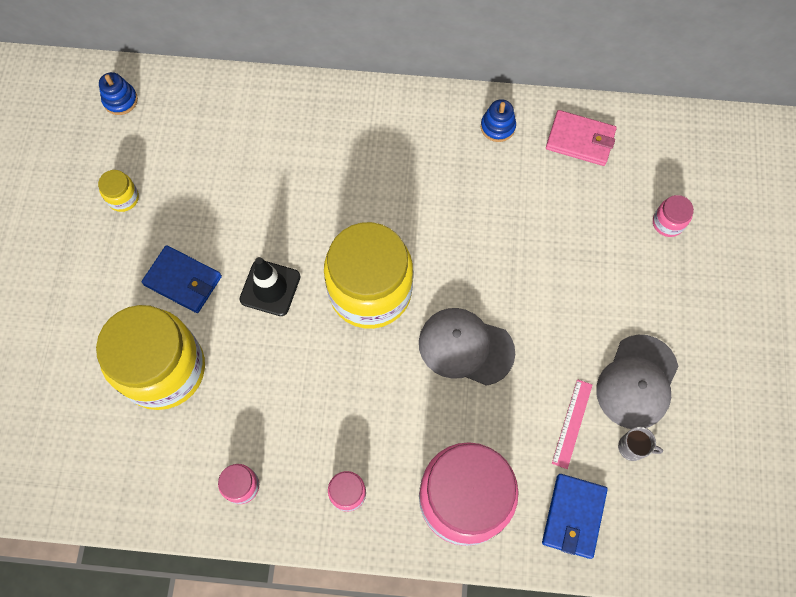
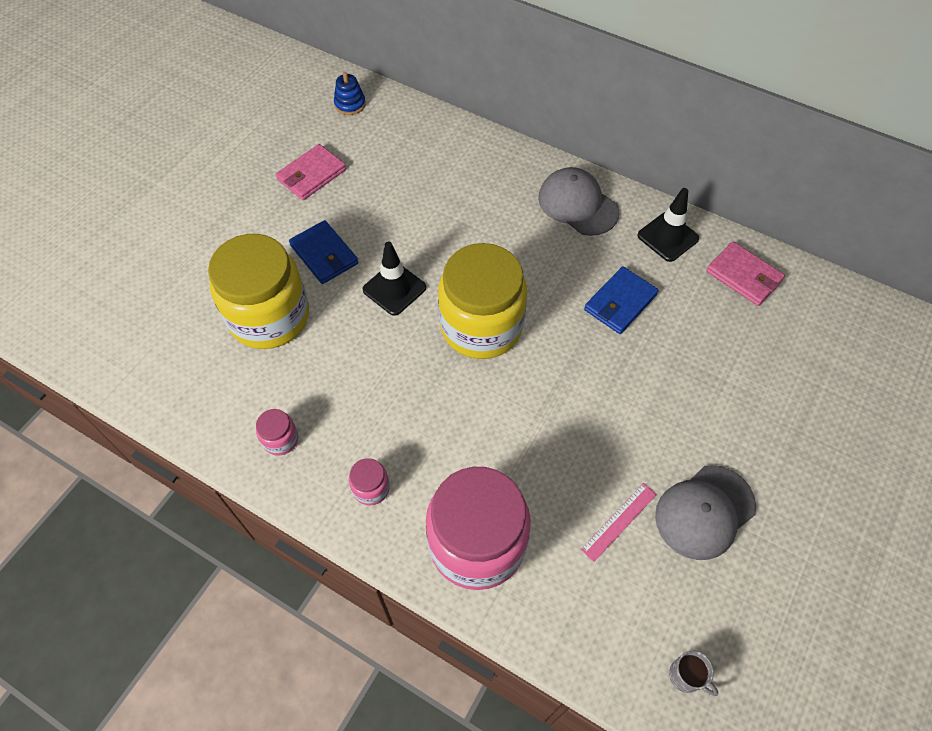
camera: 25 degrees right, 10 degrees down
(123, 198) = (311, 175): yellow jar -> pink wallet
(465, 347) = (546, 409): grey cap -> grey cap (578, 204)
(497, 127) = (668, 237): blue stacking toy -> black traffic cone
(573, 516) = (579, 610): blue wallet -> blue wallet (620, 302)
(632, 447) = (672, 572): grey mug -> grey mug (686, 676)
(668, 223) = (802, 380): pink jar -> none

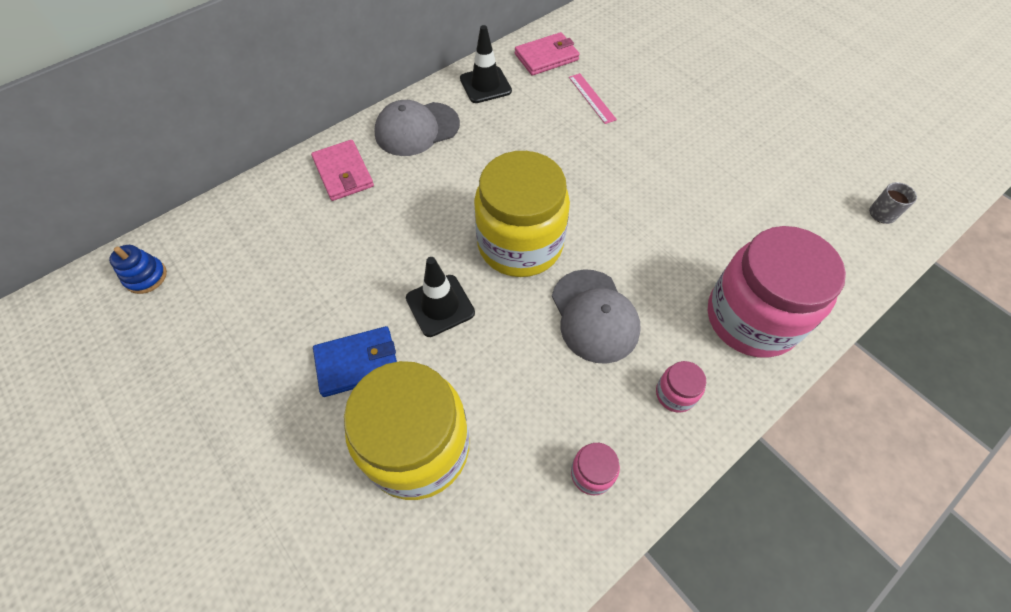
camera: 70 degrees left, 0 degrees up
(311, 175) = (228, 346): pink wallet -> pink wallet (343, 173)
(619, 521) = (748, 210): pink ruler -> pink ruler (592, 98)
(620, 302) = (538, 137): blue wallet -> none
(704, 512) = (750, 155): grey cap -> grey cap (594, 316)

